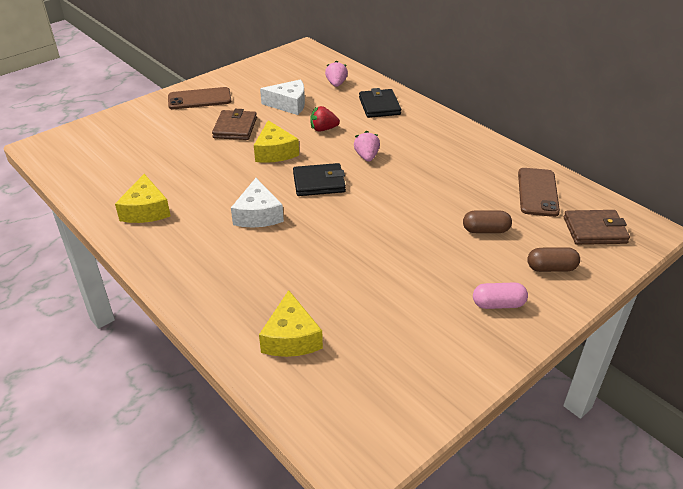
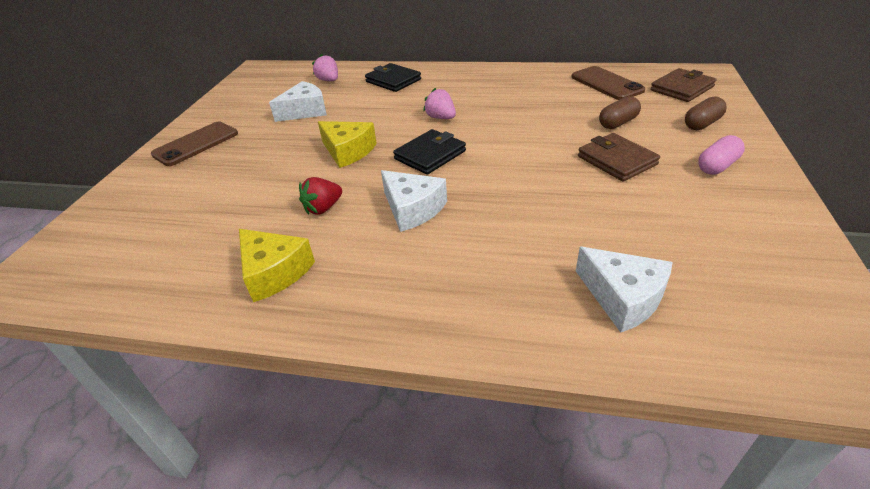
camera: 35 degrees left, 0 degrees up
(235, 128) = (274, 150): brown wallet -> brown wallet (616, 160)
(291, 338) = (623, 297): yellow cheese -> white cheese
(323, 129) = (368, 115): red strawberry -> red strawberry (323, 208)

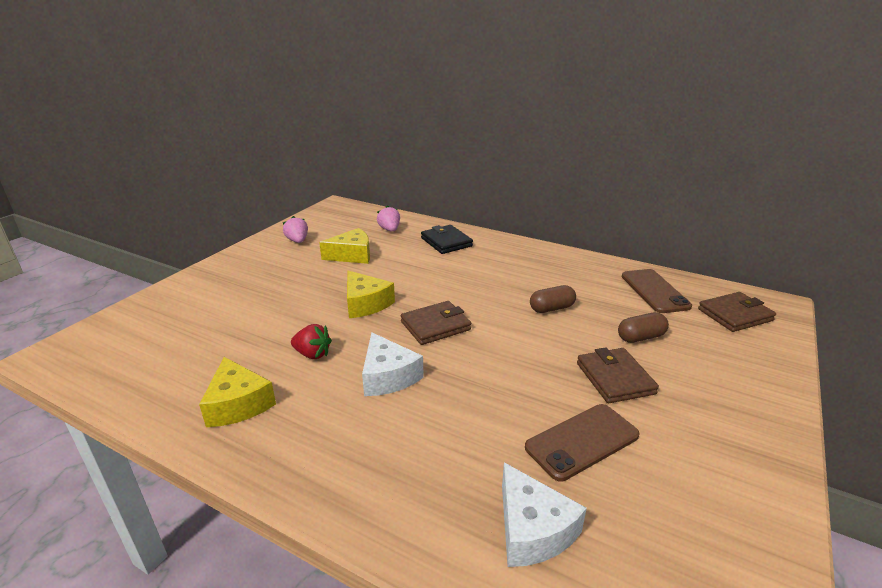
camera: 15 degrees right, 10 degrees down
(196, 144) = (247, 266): brown phone -> brown phone (582, 441)
(305, 111) = (352, 255): white cheese -> yellow cheese
(323, 208) = (312, 354): red strawberry -> red strawberry turned 135 degrees counterclockwise
(430, 155) = (435, 326): black wallet -> brown wallet
(441, 118) = (467, 290): pink strawberry -> pink strawberry (297, 241)
(702, 124) = (734, 361): brown capsule -> brown capsule (551, 308)
(717, 166) = (722, 413): pink capsule -> none

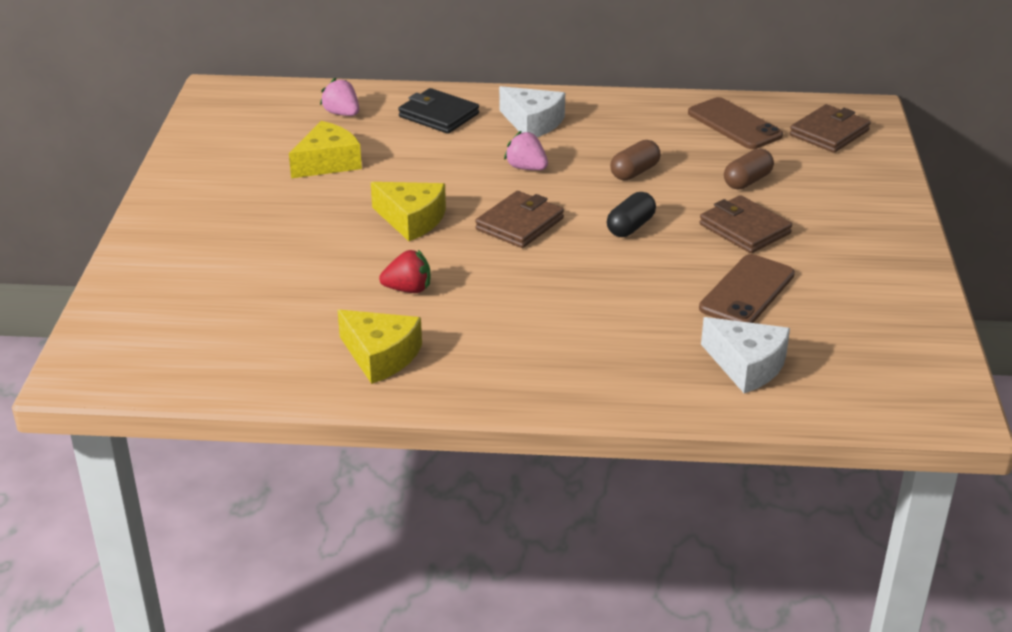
camera: 25 degrees left, 5 degrees up
(297, 241) = (225, 160): pink strawberry -> pink strawberry (526, 168)
(388, 376) = (515, 288): white cheese -> white cheese (532, 123)
(518, 350) = (630, 227): none -> black capsule

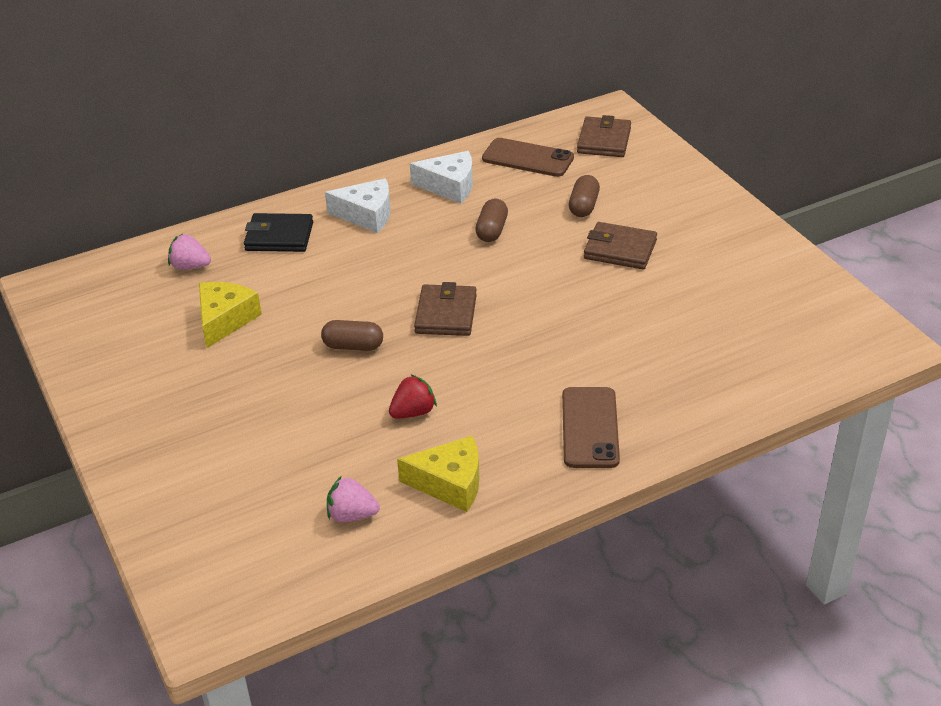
camera: 30 degrees left, 5 degrees up
(412, 220) = (353, 346): yellow cheese -> brown capsule
(526, 168) = (402, 259): pink strawberry -> pink strawberry (352, 515)
(630, 227) = (534, 282): black capsule -> none
(747, 291) = (671, 303): brown phone -> brown phone (590, 428)
(747, 365) = (727, 367): white cheese -> white cheese (450, 186)

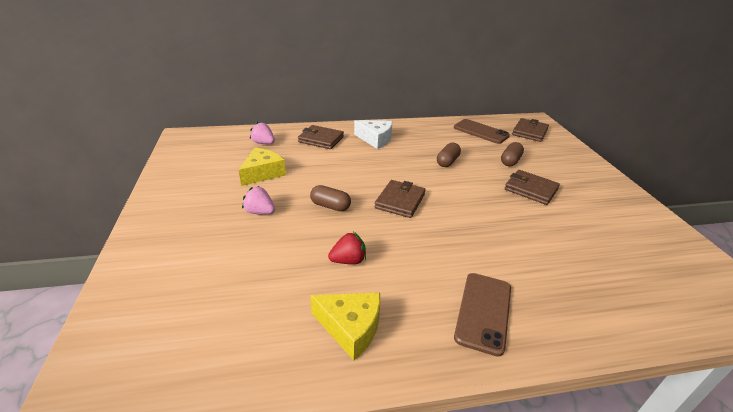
camera: 15 degrees right, 5 degrees down
(279, 236) = (321, 139): black wallet -> brown wallet
(352, 515) = (259, 332): pink strawberry -> pink strawberry (260, 212)
(450, 186) = (430, 135): white cheese -> none

